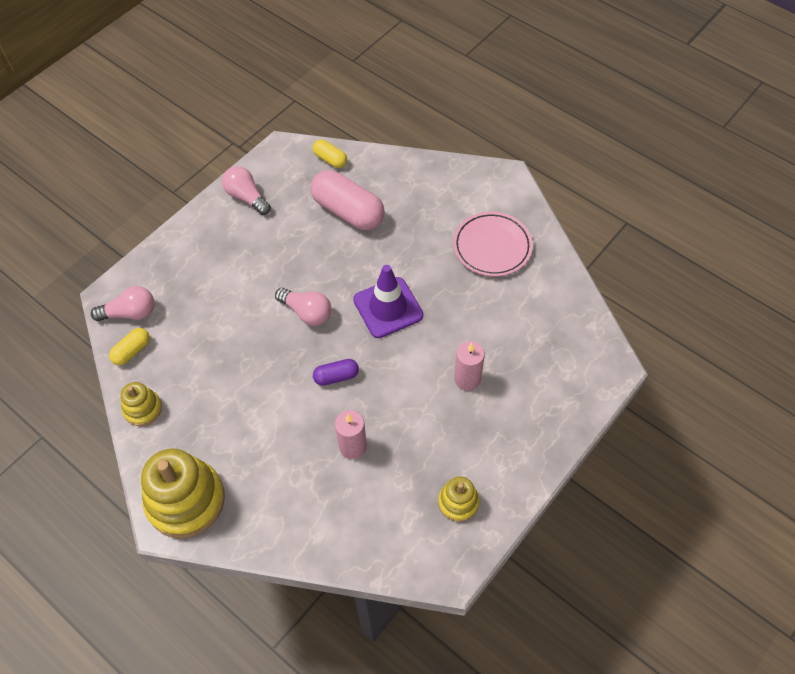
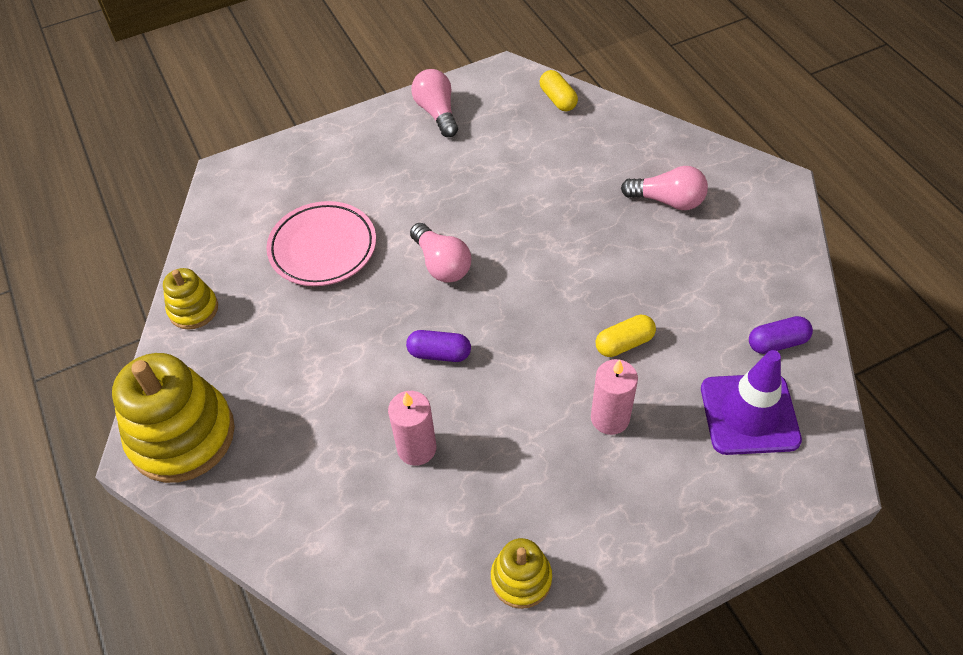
camera: 25 degrees right, 5 degrees down
(130, 313) = (239, 198): pink light bulb -> pink light bulb (668, 201)
(132, 351) = (218, 240): yellow capsule -> yellow capsule (624, 343)
(348, 211) = (551, 163): pink capsule -> none
(388, 307) = (546, 292): purple traffic cone -> purple traffic cone (749, 414)
(492, 247) = (720, 262): pink plate -> pink plate (323, 248)
(549, 291) = (777, 343): none -> purple capsule

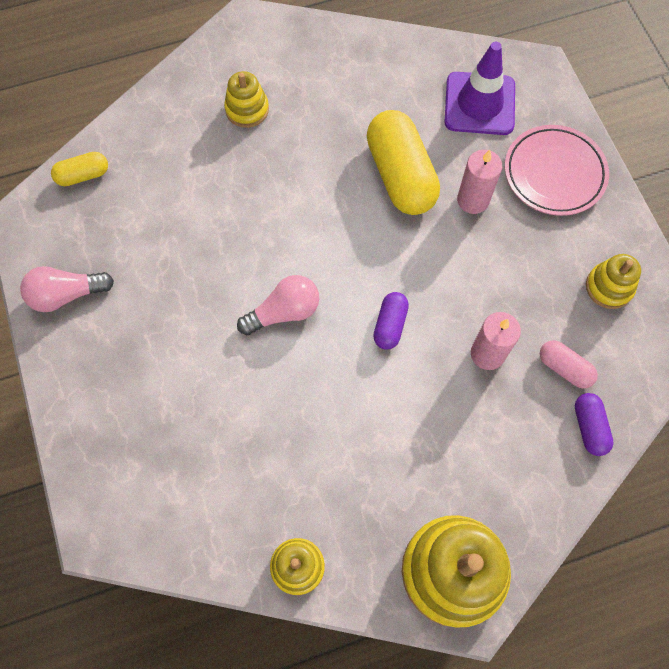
camera: 85 degrees left, 15 degrees up
(323, 248) = (239, 426): pink plate -> pink plate (554, 173)
(407, 530) = (564, 368): none -> pink capsule
(624, 343) = (400, 175): yellow capsule -> yellow capsule, size x2.01
(668, 201) = (247, 109): pink light bulb -> yellow stacking toy
(777, 343) = (416, 69): purple capsule -> purple capsule (589, 427)

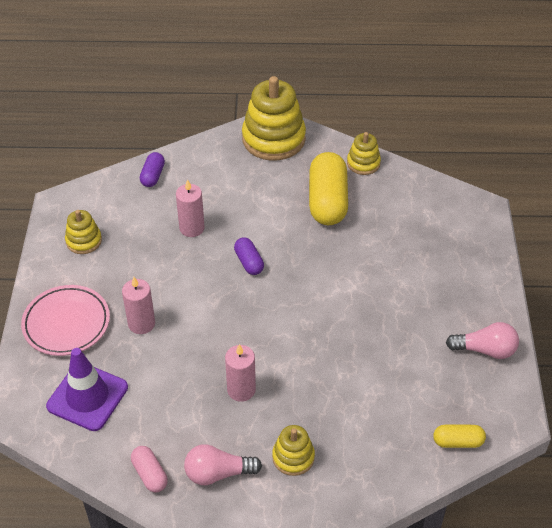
camera: 160 degrees left, 20 degrees down
(284, 312) = (321, 291): pink light bulb -> pink light bulb (218, 473)
(327, 160) = (241, 390): none -> pink candle
(390, 325) = (249, 262): purple capsule -> purple capsule turned 60 degrees counterclockwise
(400, 175) = (187, 359): yellow capsule -> yellow capsule (327, 201)
(564, 368) = (147, 207): pink capsule -> pink capsule (150, 474)

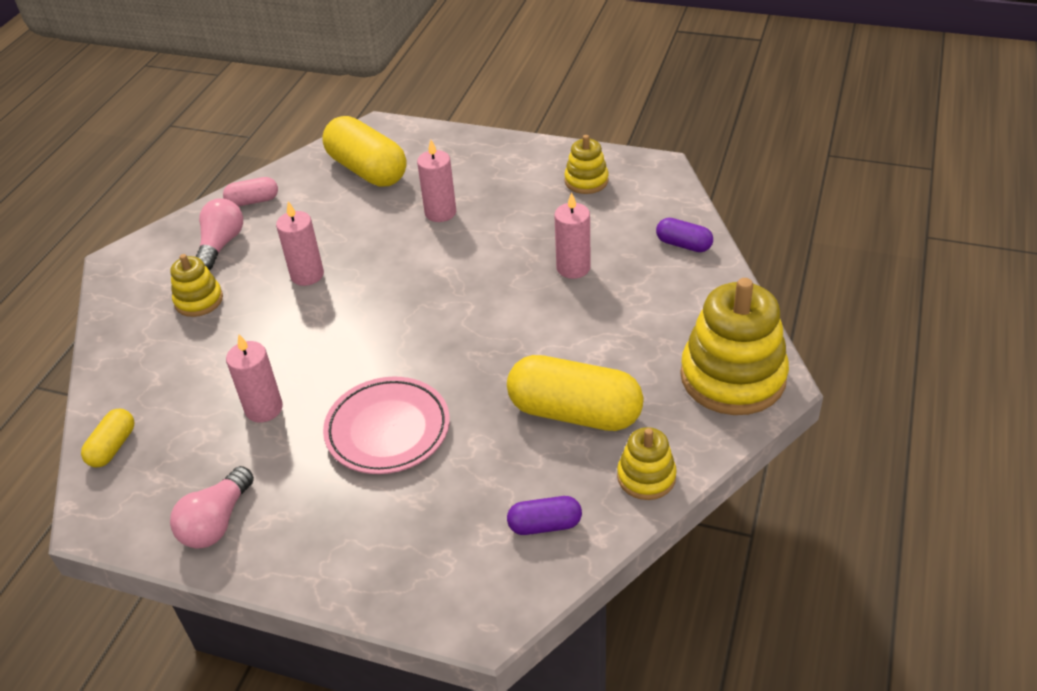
camera: 110 degrees right, 5 degrees down
(66, 323) = (469, 162): pink plate -> pink plate (388, 430)
(87, 397) = (367, 170): purple traffic cone -> yellow capsule
(249, 262) = (492, 310): purple capsule -> purple capsule (545, 525)
(387, 362) = (264, 408): none -> pink candle

